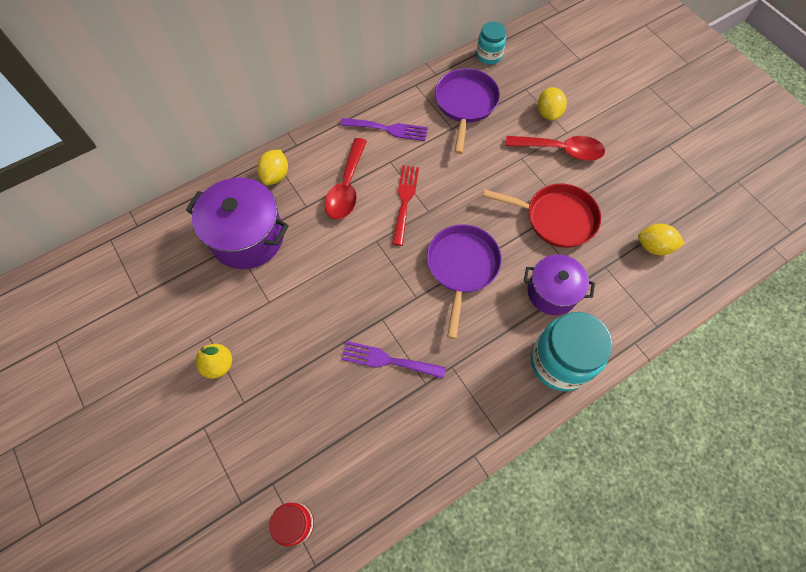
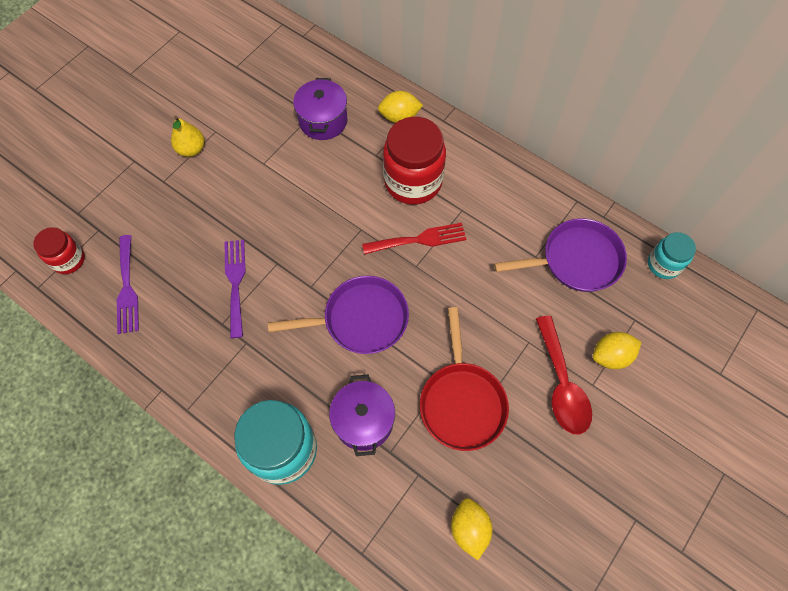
camera: 70 degrees right, 0 degrees up
(247, 237) = (323, 121): purple pot -> purple pot, size x0.65
(347, 187) = (413, 181): red spoon -> red jar
(388, 129) = (502, 194): purple fork -> purple fork (127, 288)

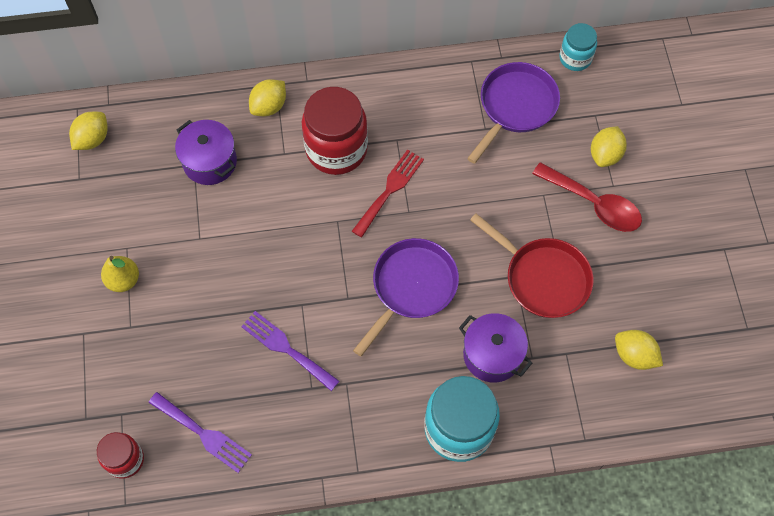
camera: 45 degrees left, 0 degrees up
(270, 49) = (92, 139): none -> yellow lemon

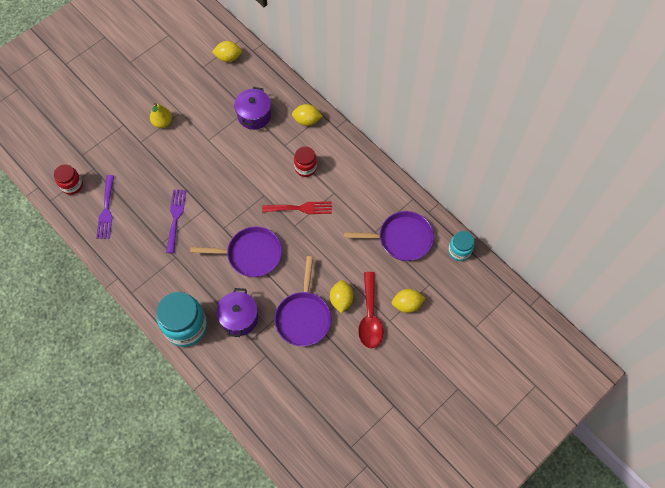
camera: 55 degrees right, 0 degrees up
(336, 149) = (305, 168): red jar -> red jar, size x0.55
(542, 278) = (303, 316): red pan -> purple pan
(634, 355) = (290, 393): yellow lemon -> yellow lemon (341, 300)

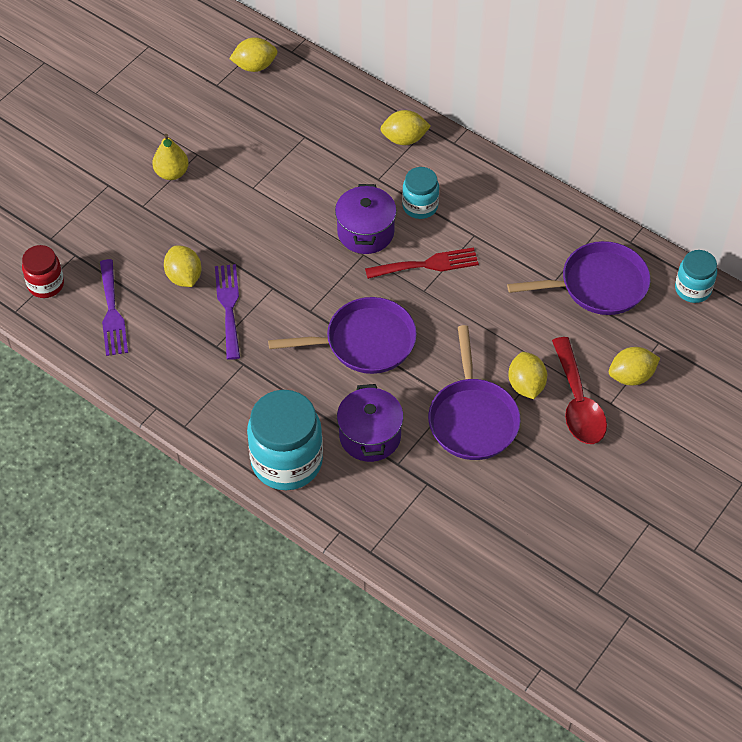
camera: 10 degrees left, 10 degrees down
(154, 193) = (184, 277): none -> yellow lemon
(254, 116) = (318, 143): purple pot -> purple pot (365, 232)
(305, 168) = (420, 206): red jar -> turquoise jar

